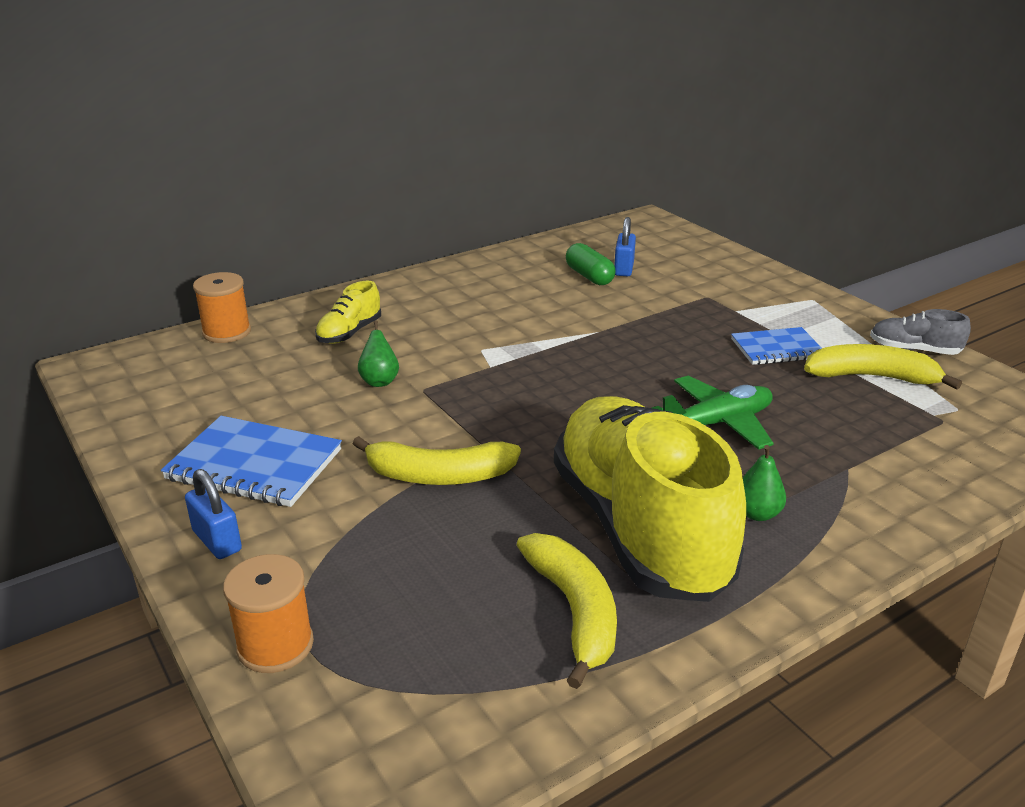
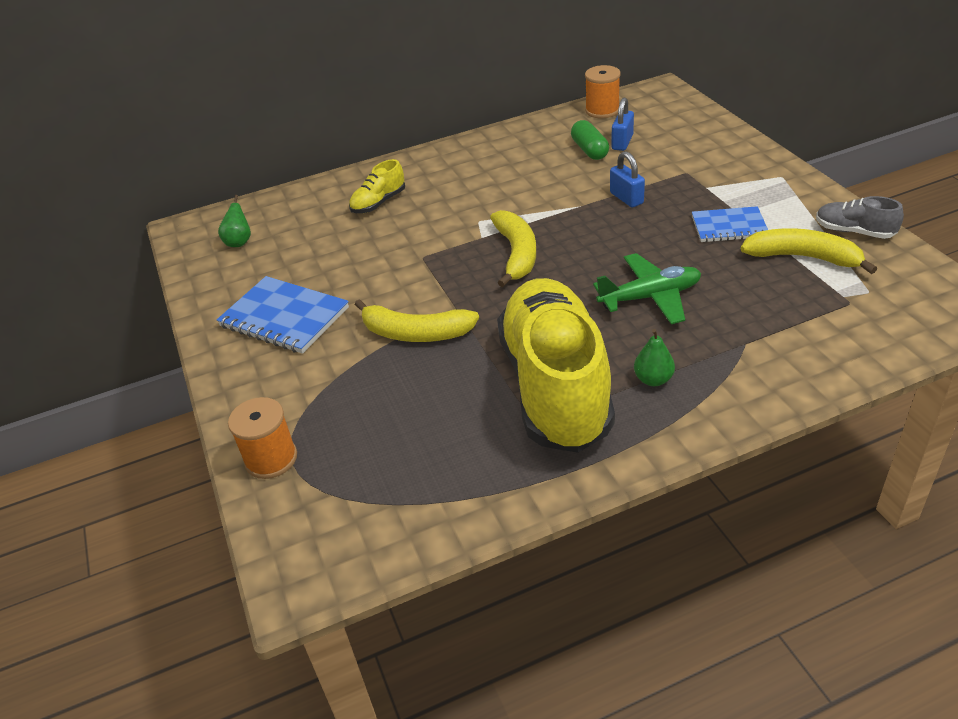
camera: 15 degrees right, 10 degrees up
(217, 541) = (247, 377): blue padlock -> blue padlock (626, 198)
(227, 332) = (286, 200): orange spool -> orange spool (602, 110)
(379, 381) = (391, 248): green pear -> green pear (239, 242)
(574, 611) = (485, 450): yellow banana -> yellow banana (516, 254)

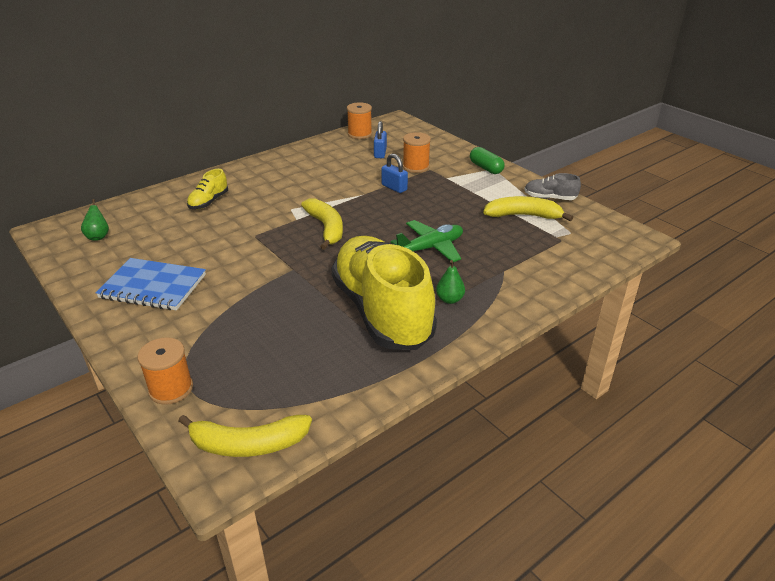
camera: 20 degrees left, 5 degrees down
(415, 333) = (265, 287): yellow banana -> yellow banana (248, 444)
(589, 150) = (358, 159): green capsule -> green capsule (486, 168)
(667, 167) = (416, 167): none -> orange spool
(729, 227) = (469, 201): blue notebook -> none

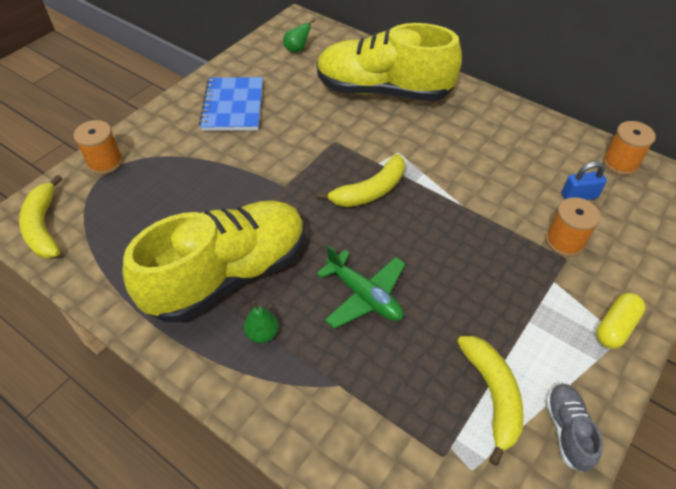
camera: 75 degrees right, 15 degrees up
(209, 202) = (383, 91): yellow shoe -> yellow shoe, size x2.47
(394, 187) = (493, 230): blue padlock -> none
(486, 168) = (615, 327): green capsule -> yellow capsule

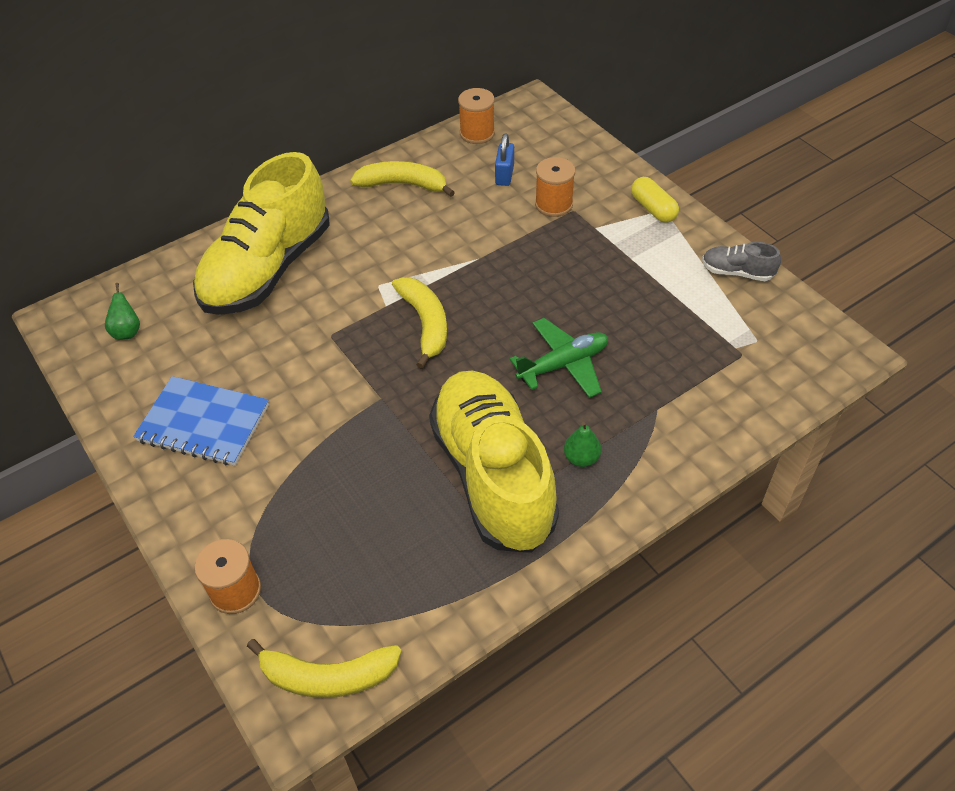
camera: 70 degrees left, 0 degrees up
(492, 395) = (695, 306): yellow banana -> yellow banana (403, 184)

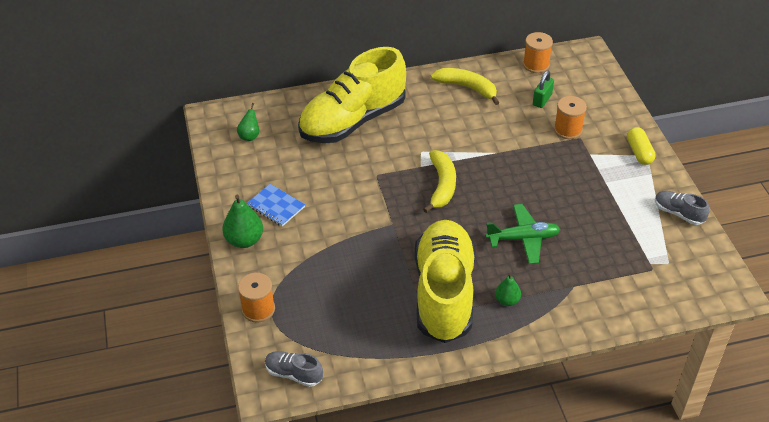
camera: 20 degrees right, 5 degrees down
(175, 489) = (244, 240): none -> green pear
(204, 423) = (276, 206): blue notebook -> blue notebook, size x0.65
(328, 676) = (294, 374): yellow banana -> grey shoe
(504, 175) = (542, 100): blue padlock -> green padlock

